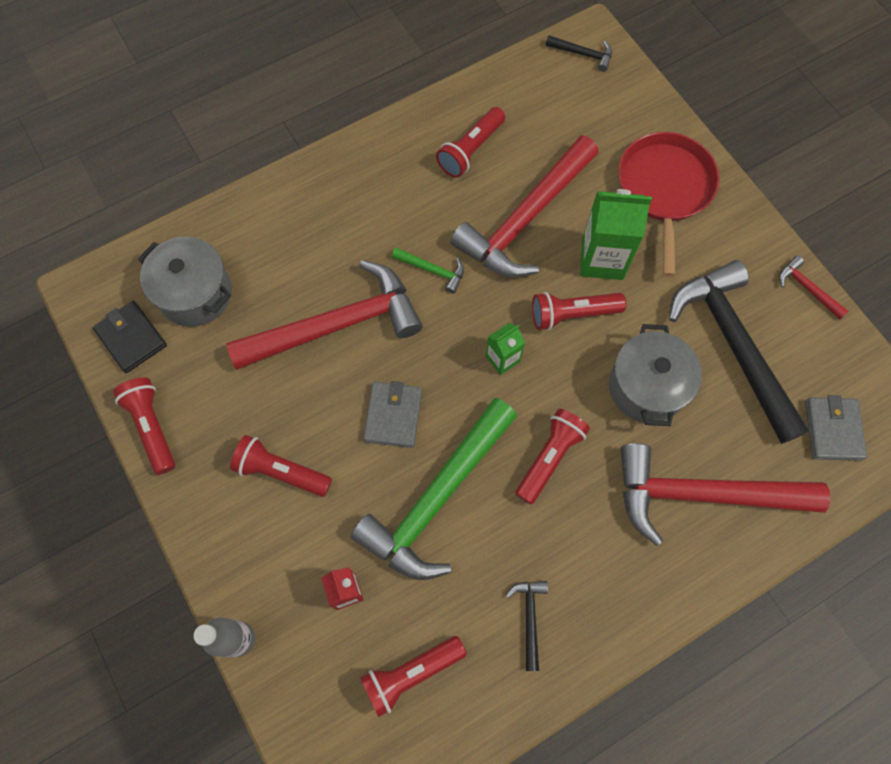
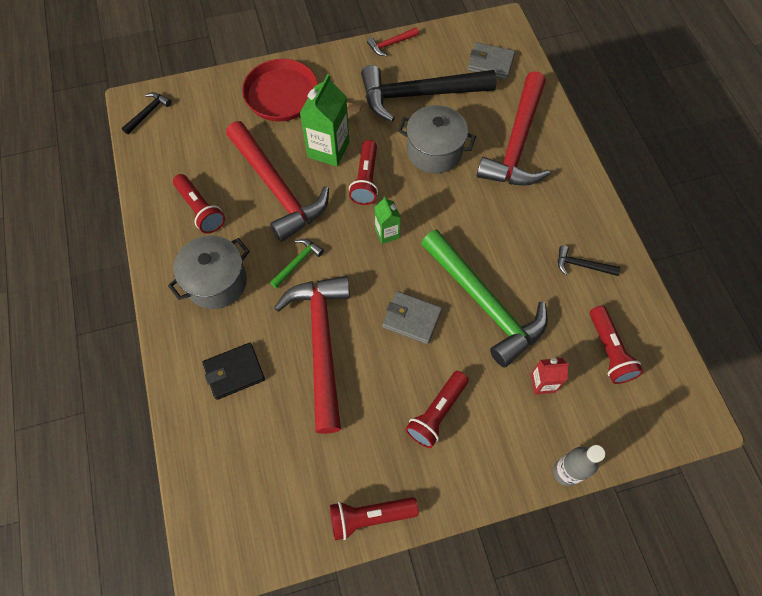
camera: 75 degrees left, 5 degrees down
(131, 338) = (277, 523): black wallet -> black wallet (234, 372)
(195, 294) = (252, 457): grey pot -> grey pot (216, 282)
(550, 458) = (471, 223): red flashlight -> none

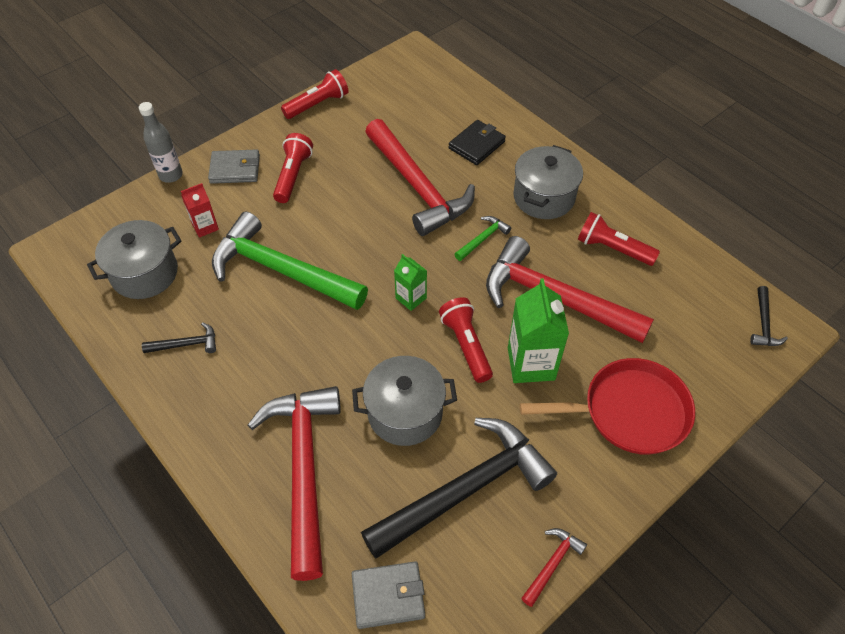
camera: 155 degrees right, 10 degrees down
(297, 262) = (482, 239): green hammer -> green hammer turned 150 degrees counterclockwise
(411, 319) = (347, 233): grey wallet -> grey wallet (235, 169)
(609, 351) = (145, 273): red flashlight -> grey pot

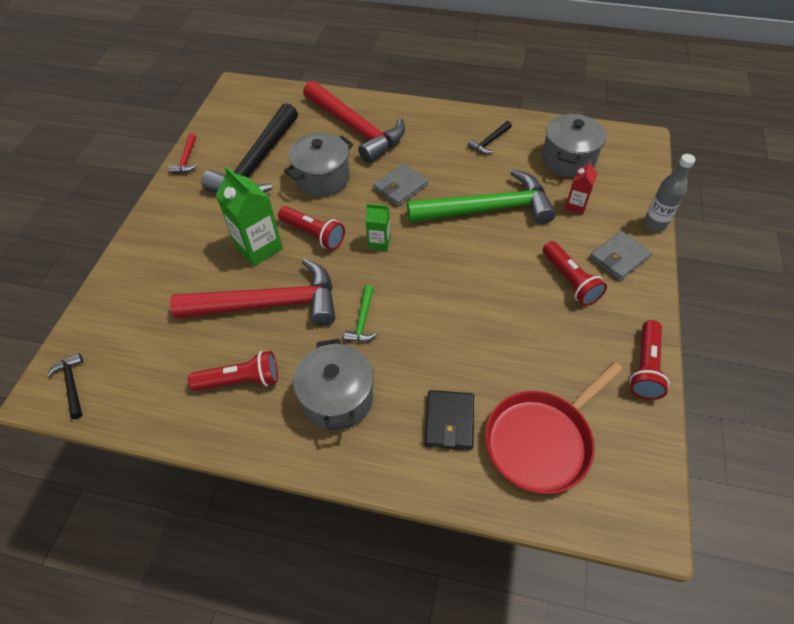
camera: 145 degrees right, 0 degrees up
(388, 596) = (267, 110): grey wallet -> grey wallet (400, 187)
(417, 186) = (460, 336): red hammer -> none
(629, 411) = (170, 255): red pan -> red pan (541, 441)

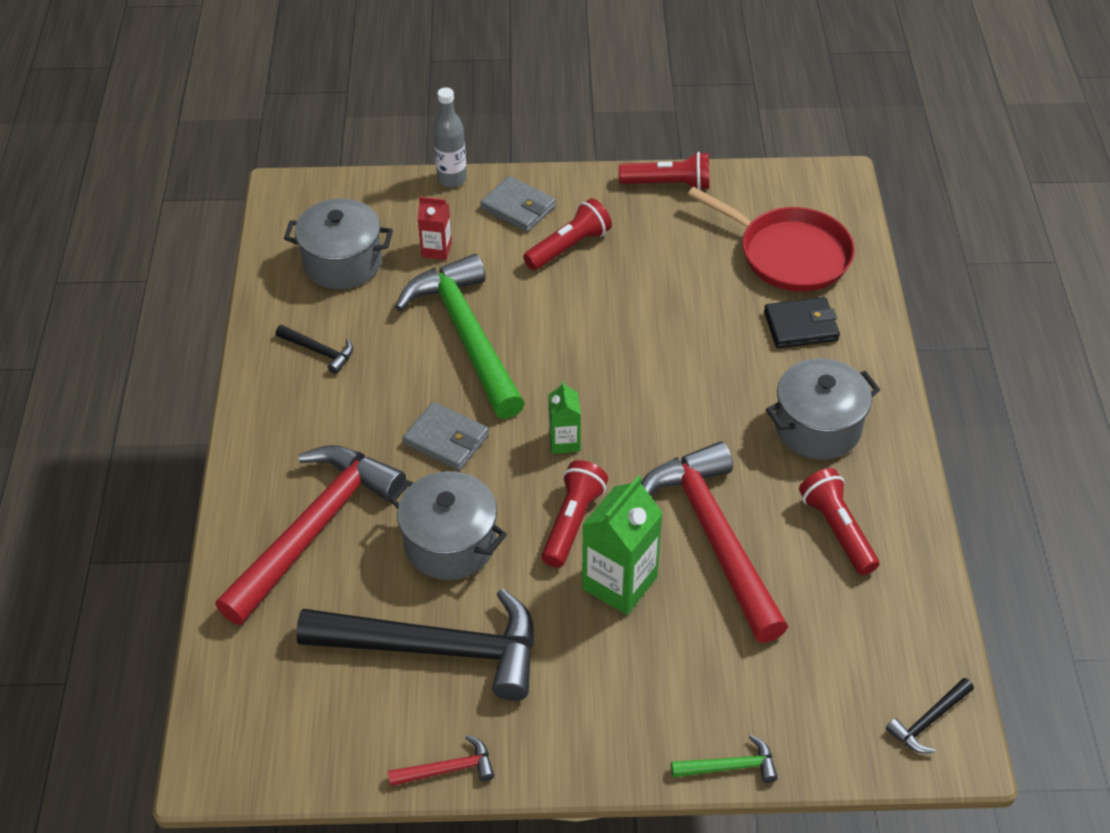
camera: 105 degrees left, 5 degrees down
(362, 320) = (701, 429): green hammer -> green hammer (729, 767)

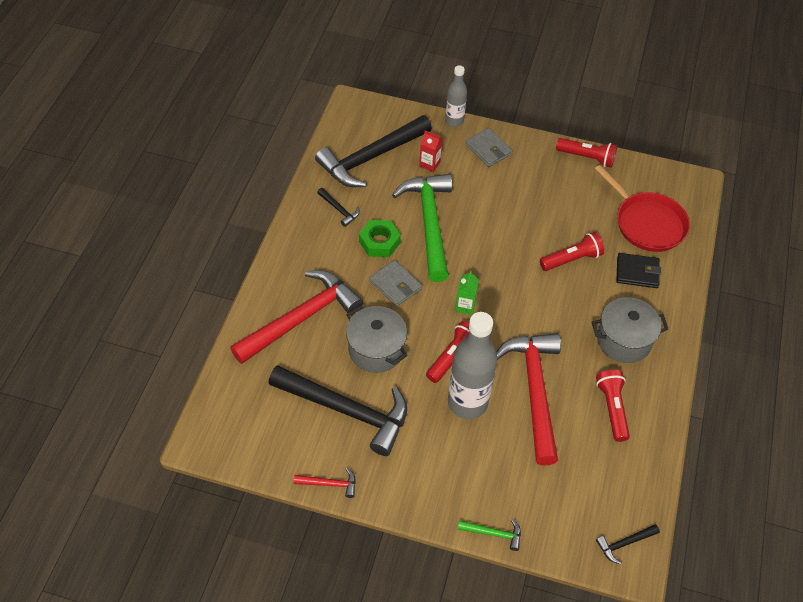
camera: 15 degrees right, 5 degrees up
(343, 263) = (371, 158): grey pot -> black hammer
(399, 383) = (379, 242): none -> green nut
(569, 247) = (510, 183): red flashlight -> red flashlight (572, 259)
(619, 583) = (467, 403): green carton -> grey bottle

